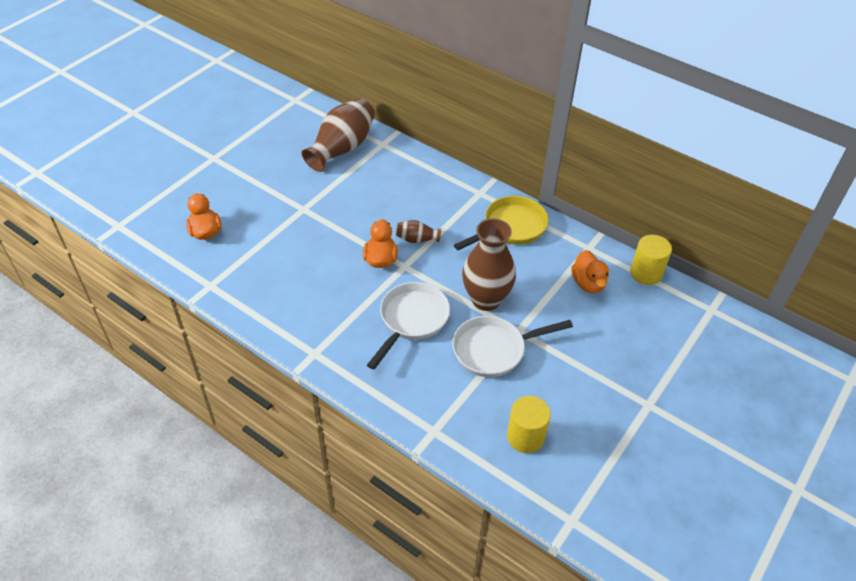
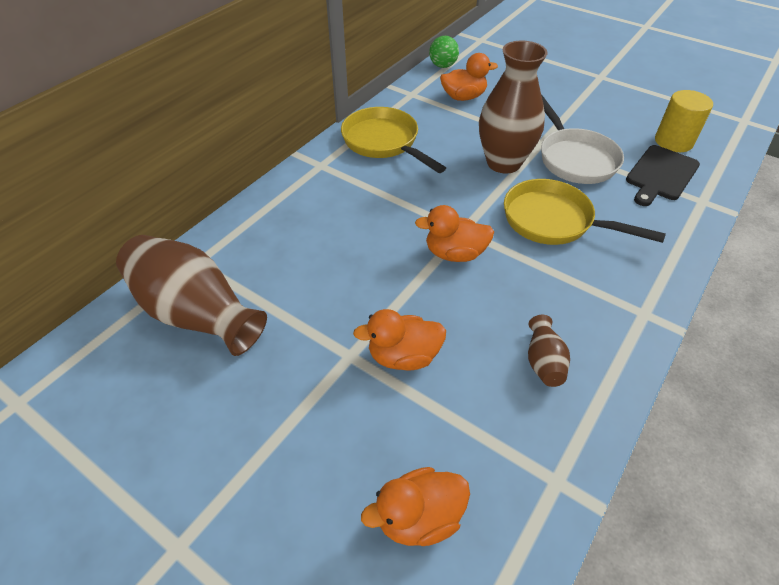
camera: 90 degrees left, 0 degrees up
(299, 230) = (403, 356): none -> orange duck
(411, 320) = (554, 221): white pan -> yellow pan
(417, 239) = (411, 219): brown vase -> brown vase (543, 362)
(471, 409) = (660, 175): none -> black cutting board
(646, 273) = (443, 66): yellow cylinder -> green ball

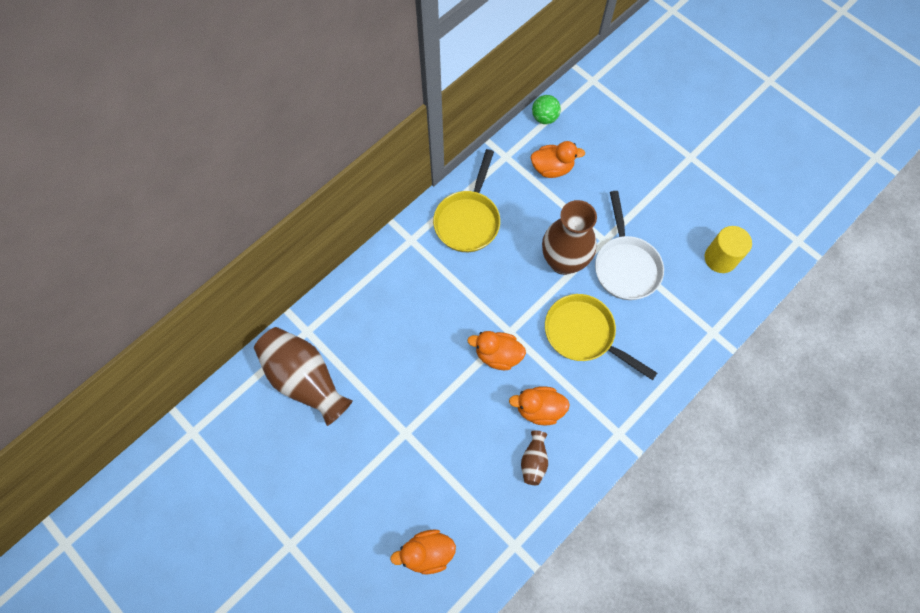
camera: 10 degrees right, 20 degrees up
(384, 142) = (468, 220): yellow pan -> yellow pan turned 135 degrees counterclockwise
(403, 356) = (441, 440): orange duck -> orange duck (539, 409)
(660, 175) = (691, 297): black cutting board -> none

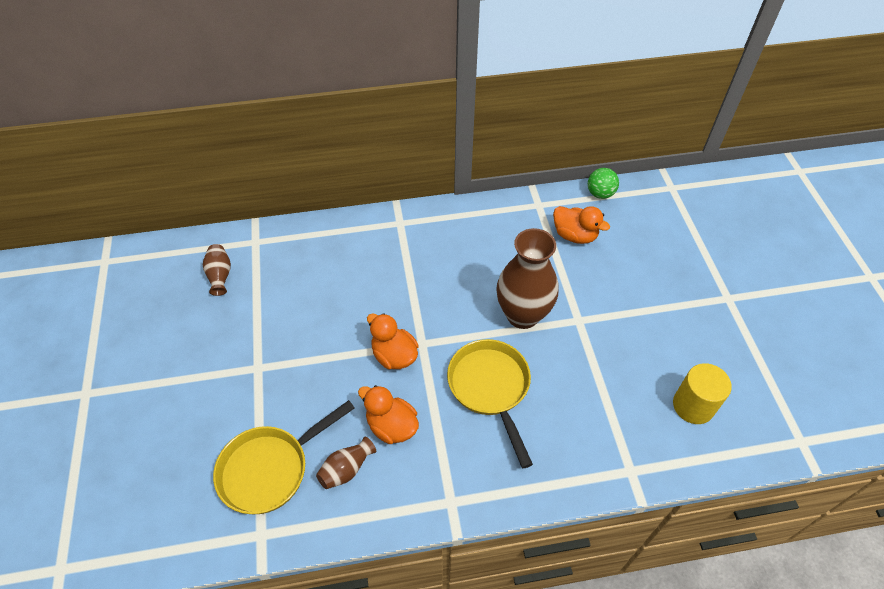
camera: 35 degrees right, 15 degrees down
(305, 379) = (220, 275): brown vase -> brown vase, size x0.47
(427, 553) = (181, 482): orange duck -> none
(468, 220) = (462, 234): yellow pan -> yellow pan (270, 469)
(625, 265) = (582, 353): white pan -> none

